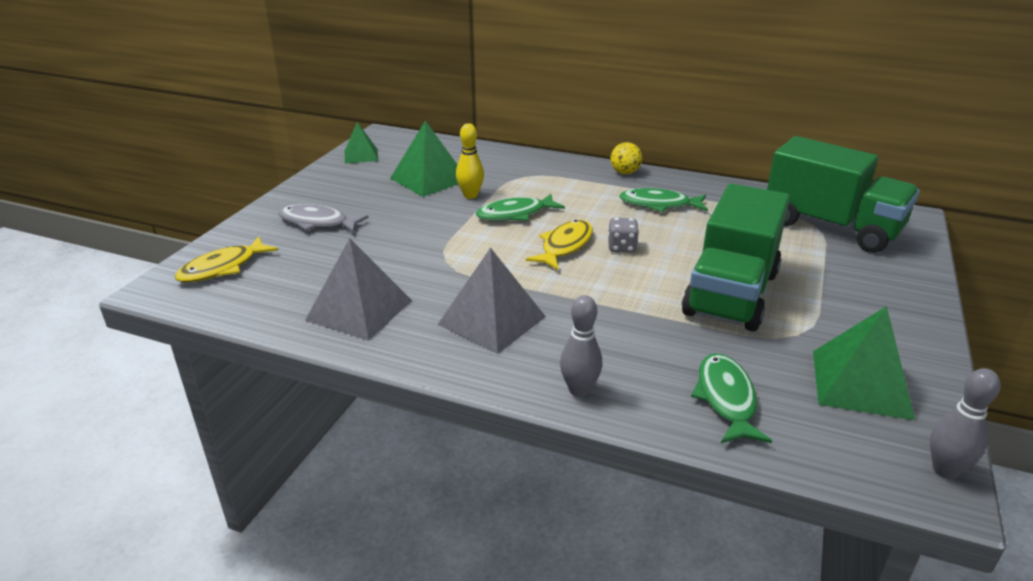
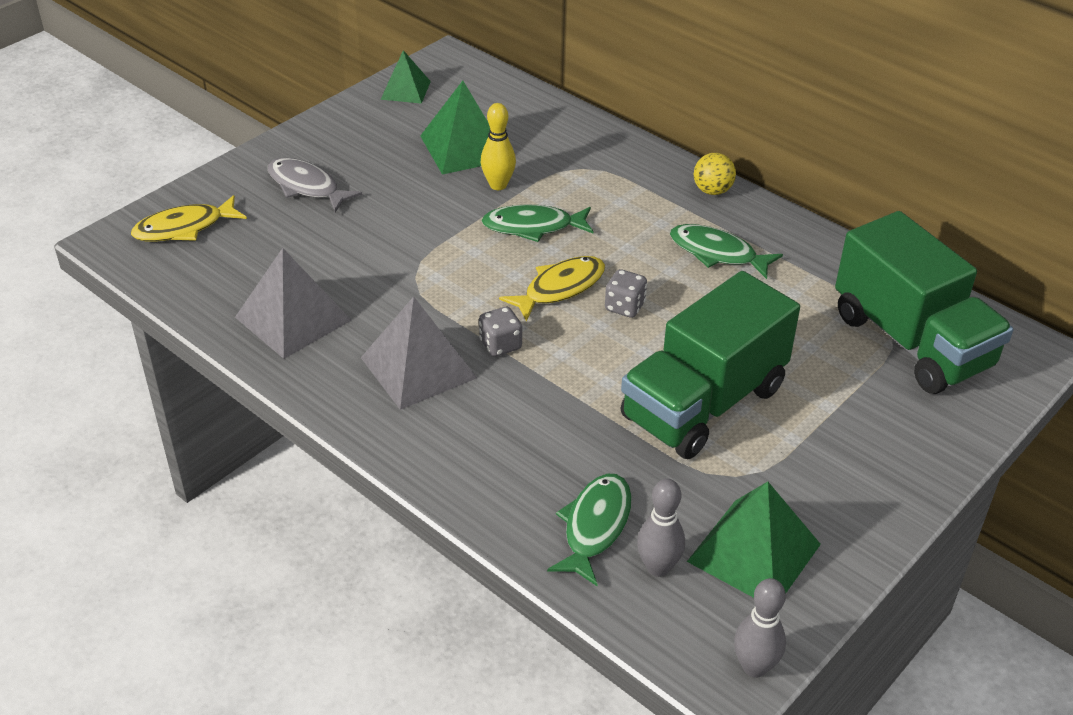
camera: 20 degrees right, 10 degrees up
(547, 290) = (500, 345): none -> grey dice
(579, 390) = (454, 474): grey bowling pin -> grey bowling pin (658, 567)

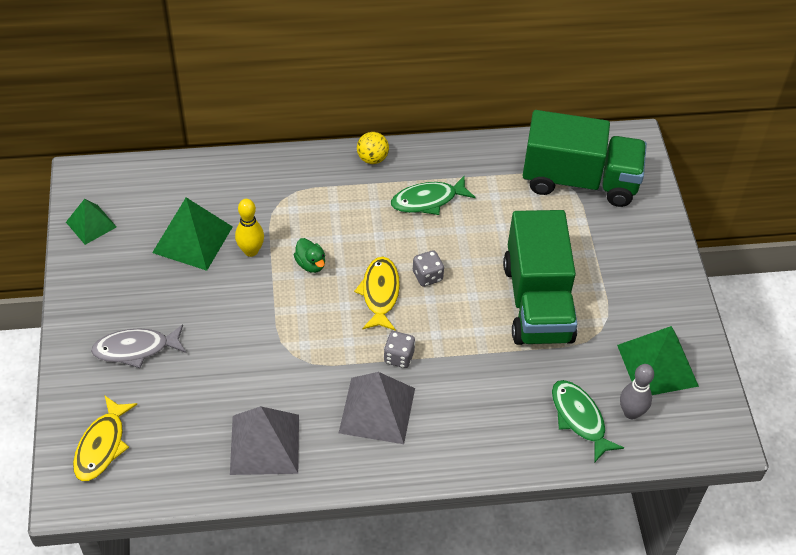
camera: 50 degrees left, 10 degrees up
(533, 227) = (311, 264): green fish -> green duck
(754, 667) = (725, 423): grey bowling pin -> none

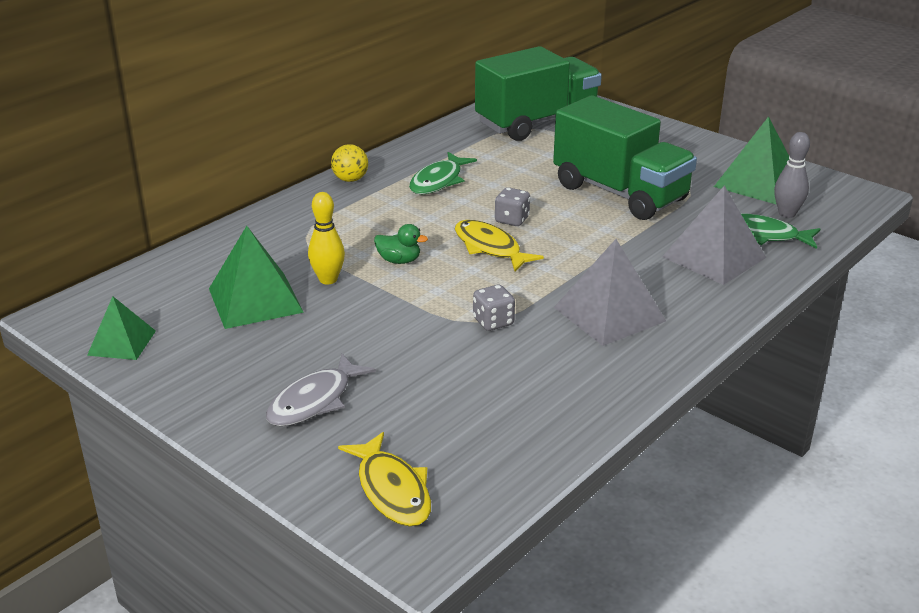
camera: 40 degrees left, 20 degrees down
(264, 444) = (552, 390): grey pyramid -> grey pyramid (714, 257)
(399, 357) = (570, 274): grey dice -> grey dice (493, 322)

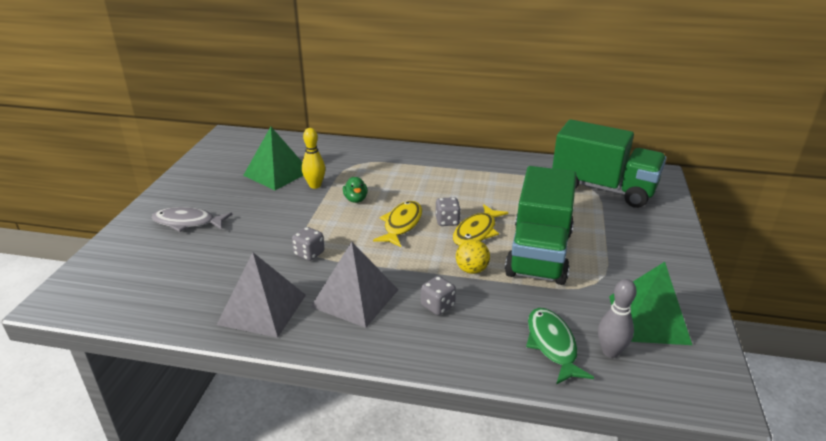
camera: 60 degrees right, 0 degrees up
(121, 343) = (213, 156): green pyramid -> none
(350, 179) = (437, 154): yellow ball -> yellow ball (472, 270)
(392, 490) = (111, 274): yellow fish -> yellow fish (476, 232)
(438, 181) = (469, 180): green fish -> none
(662, 271) = (437, 306): none -> grey dice
(714, 257) = (486, 327): grey pyramid -> grey pyramid (262, 309)

